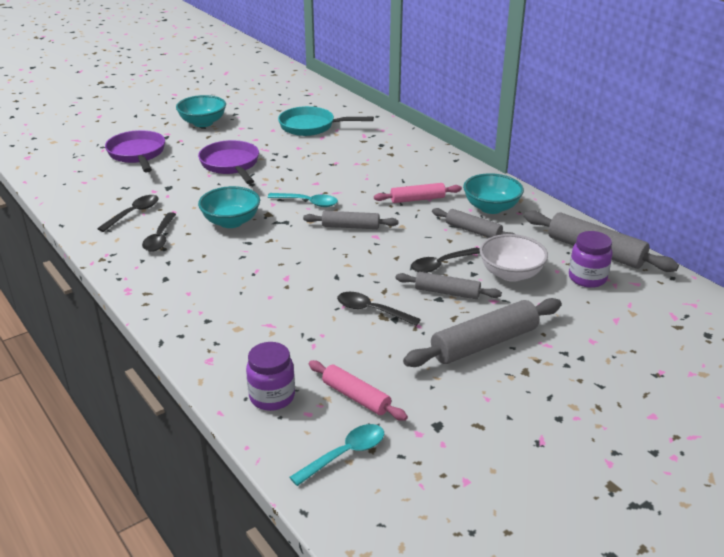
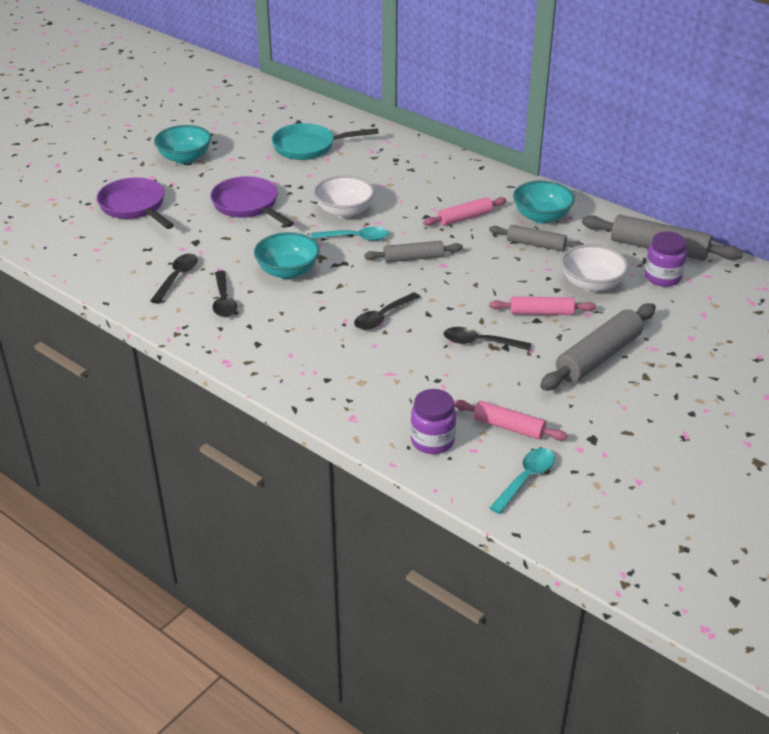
camera: 15 degrees left, 5 degrees up
(311, 180) = (344, 211): none -> white bowl
(441, 264) = (522, 285): black spoon -> black spoon (383, 317)
(447, 292) = (541, 312): grey rolling pin -> pink rolling pin

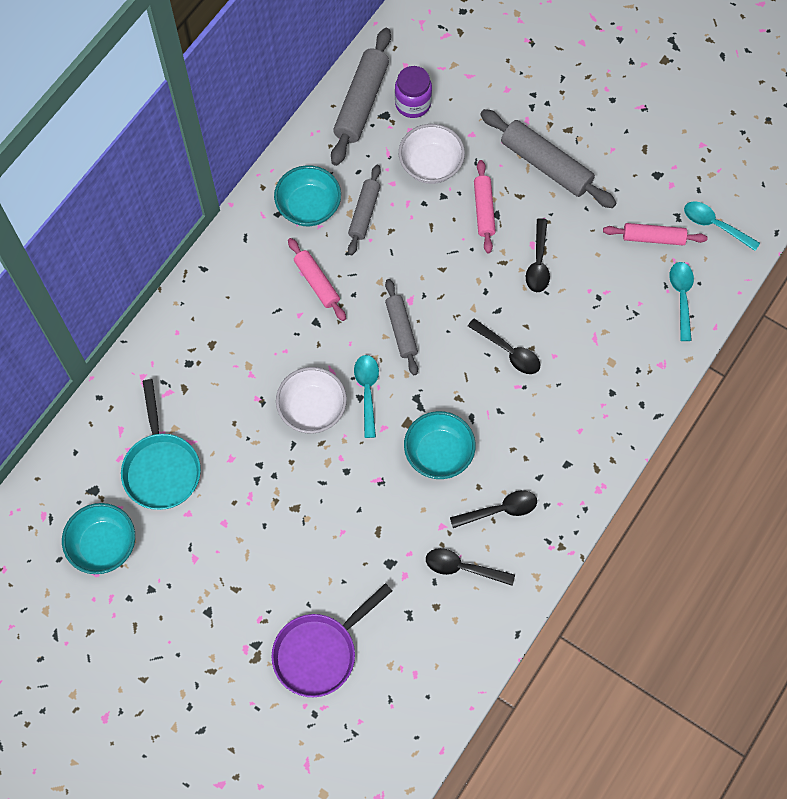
camera: 95 degrees left, 30 degrees up
(185, 158) = (196, 618): turquoise bowl -> turquoise bowl (103, 545)
(248, 206) = (307, 518): purple pan -> none
(432, 441) = (681, 297): purple jar -> turquoise spoon
(508, 427) = (653, 238): pink rolling pin -> pink rolling pin turned 75 degrees clockwise

